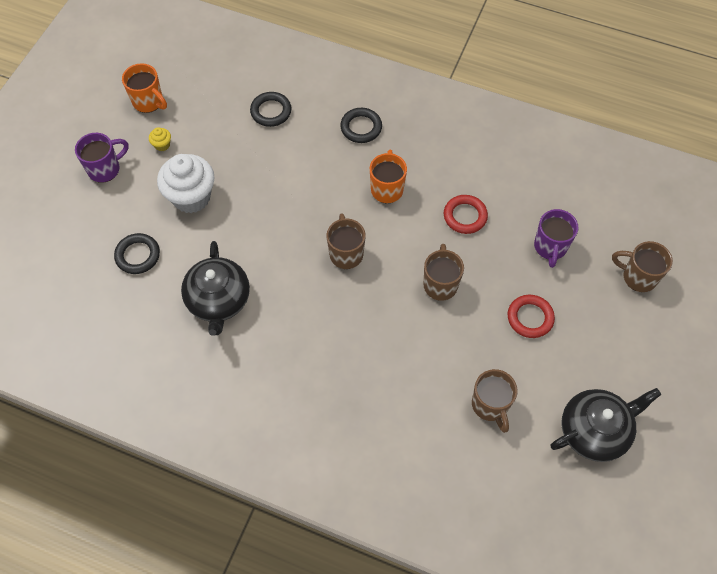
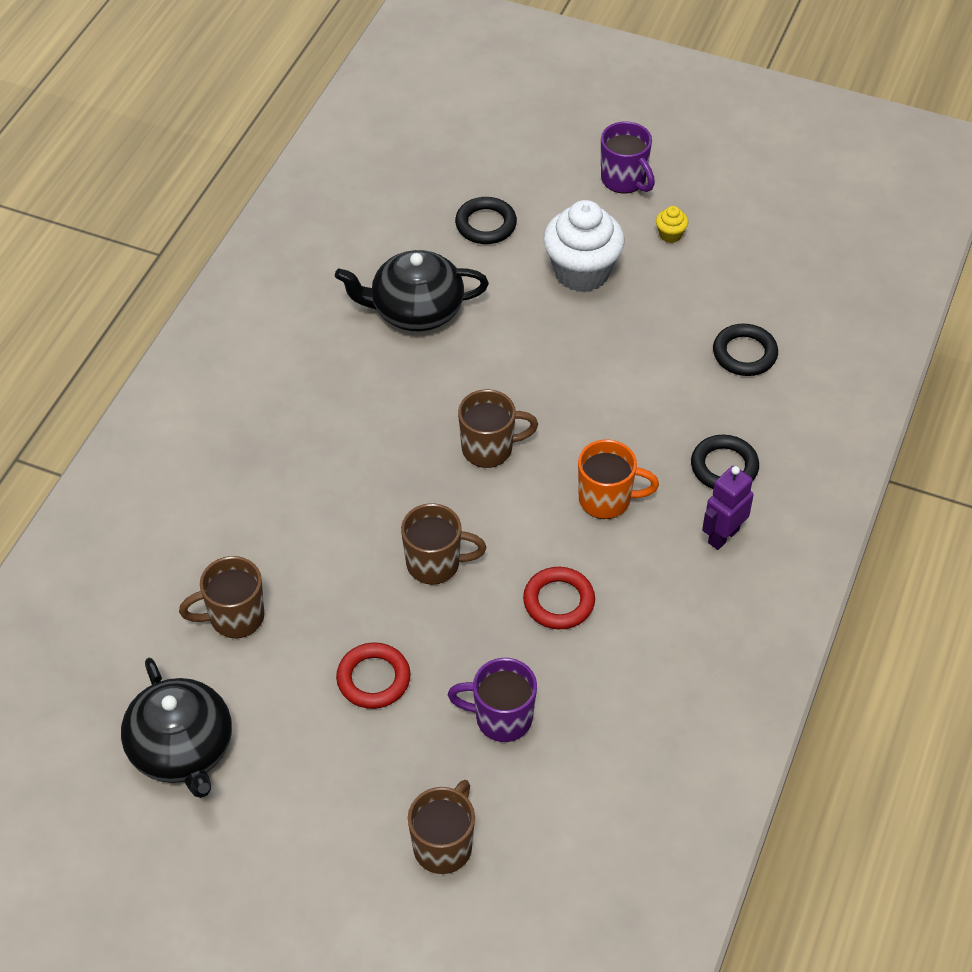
camera: 90 degrees right, 10 degrees down
(149, 102) = (747, 214): orange mug -> none
(413, 131) = (723, 536): none -> purple robot

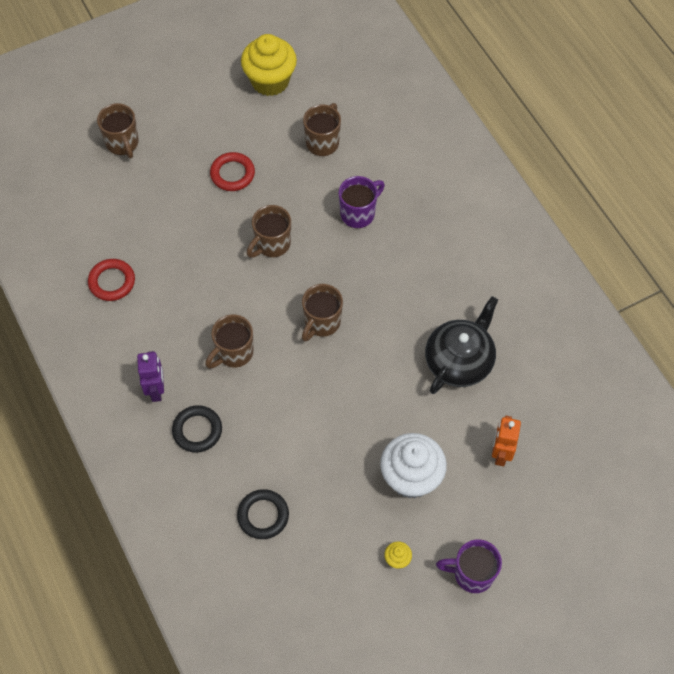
camera: 130 degrees right, 10 degrees up
(182, 749) = (270, 81): black teapot -> yellow cupcake
(486, 224) = (500, 454): black ring -> orange robot
(501, 718) = (159, 209): purple mug -> purple mug (358, 213)
(558, 601) = (196, 281): red ring -> red ring (112, 282)
(607, 499) = (234, 353): orange mug -> brown mug

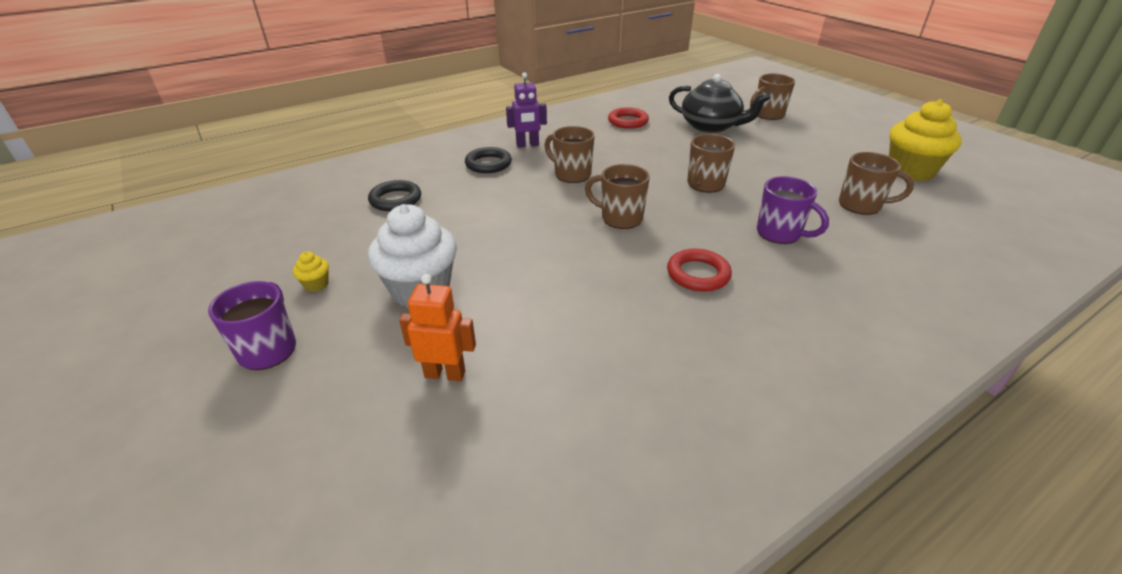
camera: 85 degrees right, 25 degrees down
(232, 174) = (775, 160): red ring -> red ring (698, 274)
(272, 244) = (705, 185): brown mug -> brown mug turned 90 degrees counterclockwise
(459, 361) = (594, 326): black teapot -> black teapot (711, 126)

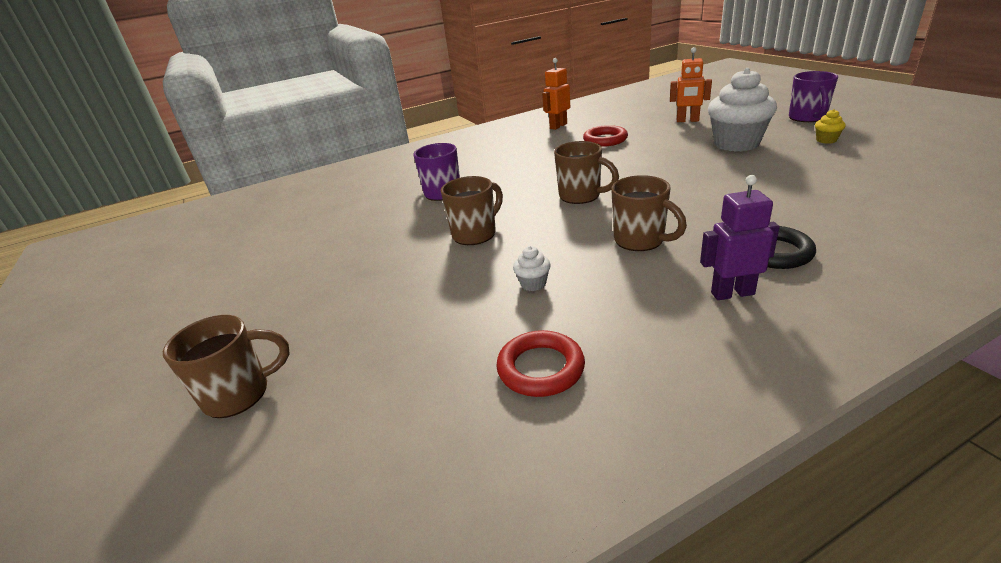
camera: 170 degrees left, 5 degrees down
(395, 200) = (851, 199): black ring -> none
(643, 151) = (533, 284): none -> white cupcake
(686, 395) = (558, 126): none -> orange robot
(698, 274) = (527, 165): red ring -> red ring (605, 140)
(711, 126) = (384, 351): black teapot -> none
(861, 205) = (339, 220): brown mug -> none
(910, 171) = (223, 262): yellow cupcake -> none

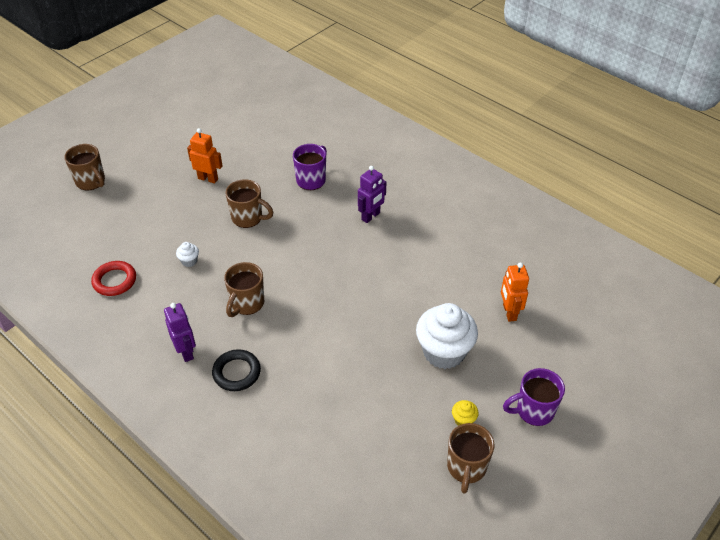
camera: 65 degrees right, 15 degrees up
(527, 166) = (371, 216): none -> purple robot
(558, 126) = (477, 215): orange robot -> orange robot (208, 178)
(581, 196) = (314, 261): brown mug -> brown mug (466, 468)
(605, 140) = (442, 256): red ring -> none

